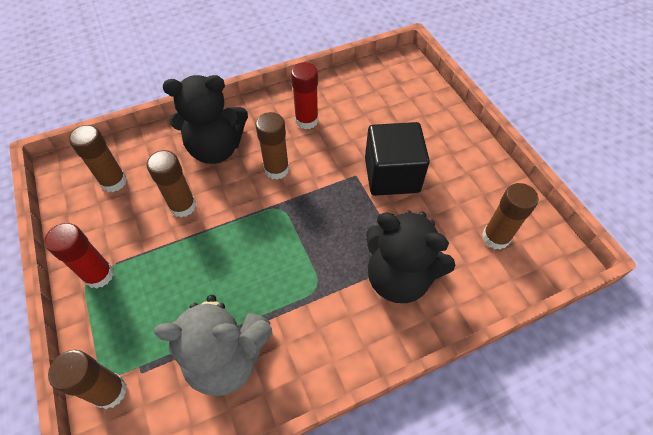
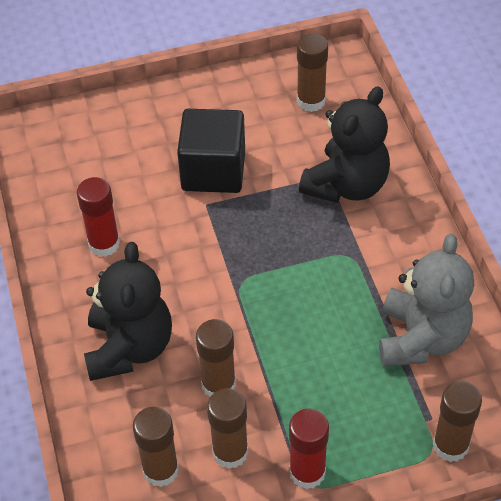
camera: 80 degrees left, 5 degrees down
(276, 169) = (180, 282): brown glue stick -> brown glue stick (230, 452)

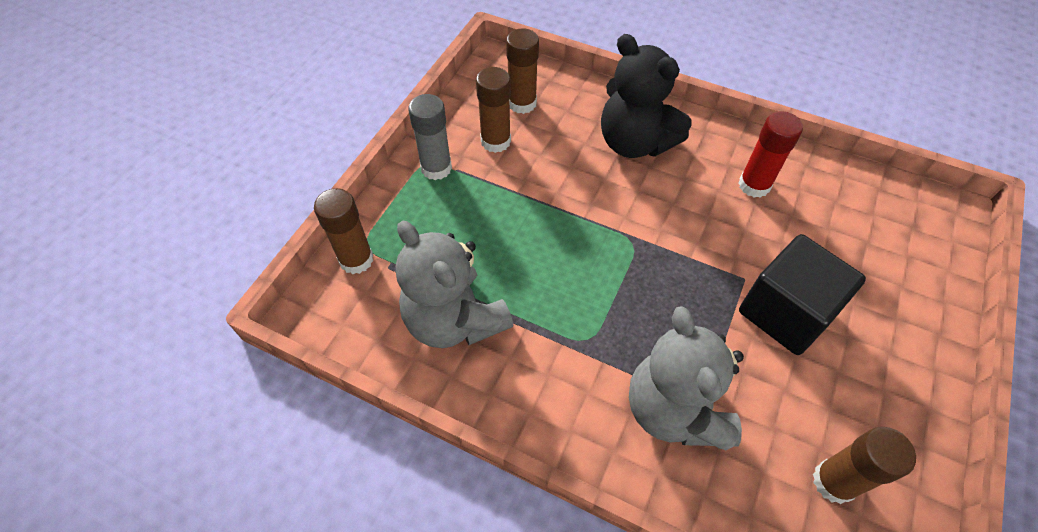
camera: 130 degrees right, 5 degrees up
(218, 384) = (553, 168): brown glue stick -> none
(307, 472) = (436, 168): red glue stick -> grey glue stick
(346, 185) = (674, 409): black teddy bear -> grey teddy bear

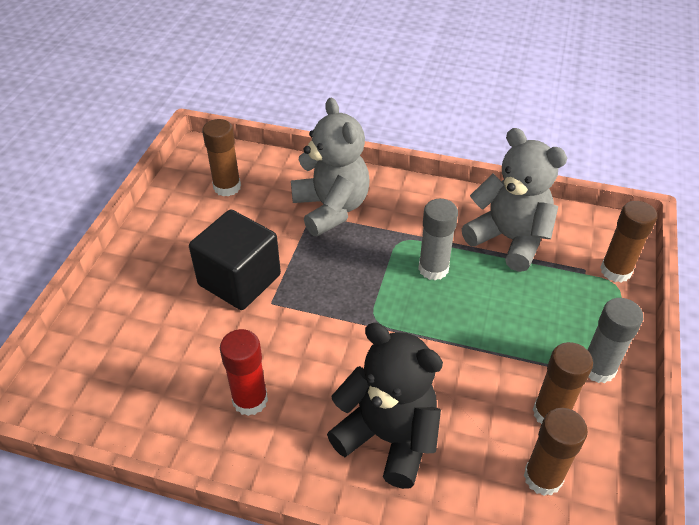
camera: 170 degrees right, 10 degrees down
(558, 293) = (433, 268): none -> grey glue stick

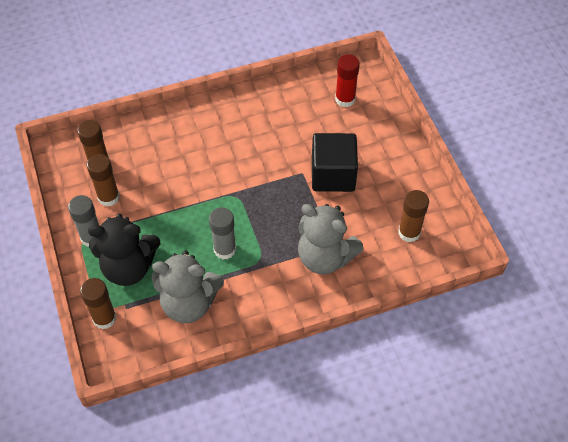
camera: 145 degrees right, 10 degrees up
(250, 400) = (265, 120): red glue stick -> red glue stick (345, 99)
(388, 437) = (185, 141): black teddy bear -> black teddy bear (129, 267)

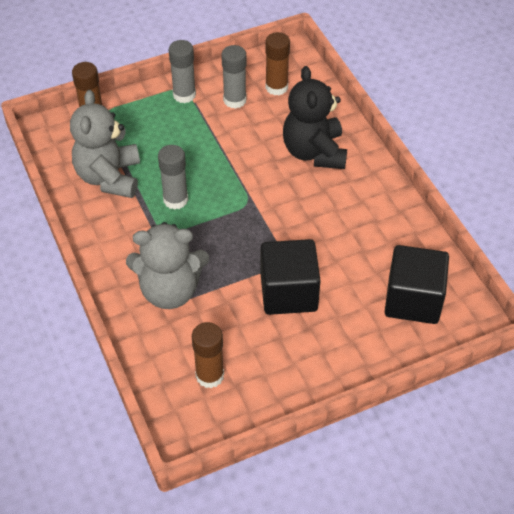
camera: 85 degrees right, 5 degrees down
(108, 197) = (234, 100): brown glue stick -> grey glue stick
(129, 267) = (150, 126): black teddy bear -> black teddy bear (314, 152)
(325, 257) = (170, 290): grey teddy bear -> grey teddy bear turned 120 degrees counterclockwise
(345, 99) = (413, 300): red glue stick -> black cube

